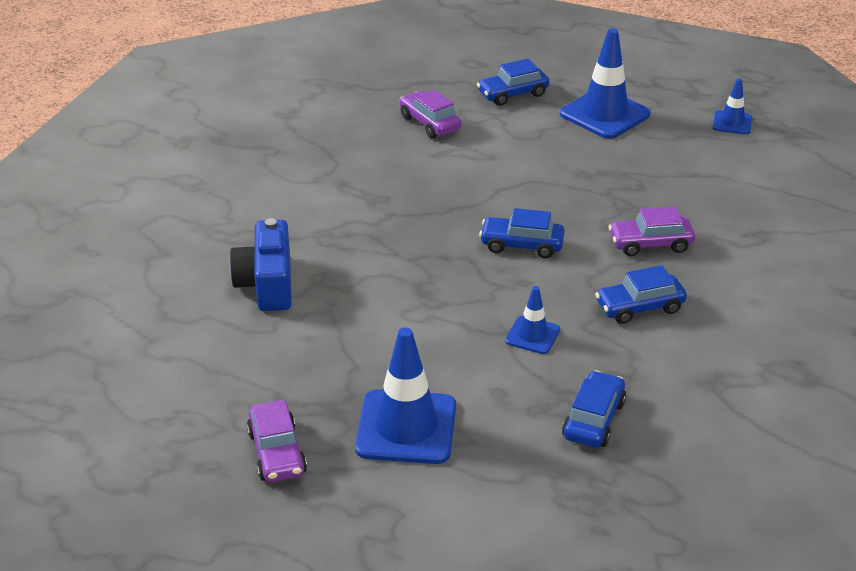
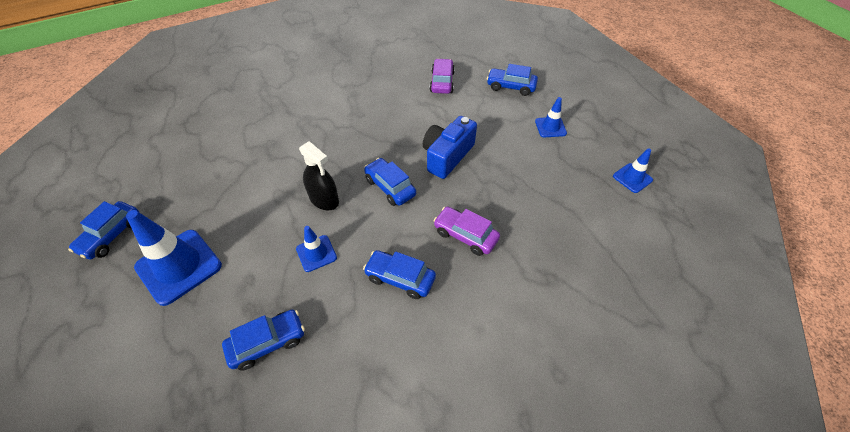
camera: 40 degrees right, 15 degrees up
(267, 284) = (244, 132): blue camera -> blue camera (447, 156)
(277, 453) = (111, 235): purple car -> blue car
(469, 291) = (324, 199): none -> black spray bottle
(604, 114) = (550, 127): blue traffic cone -> blue traffic cone, size x0.53

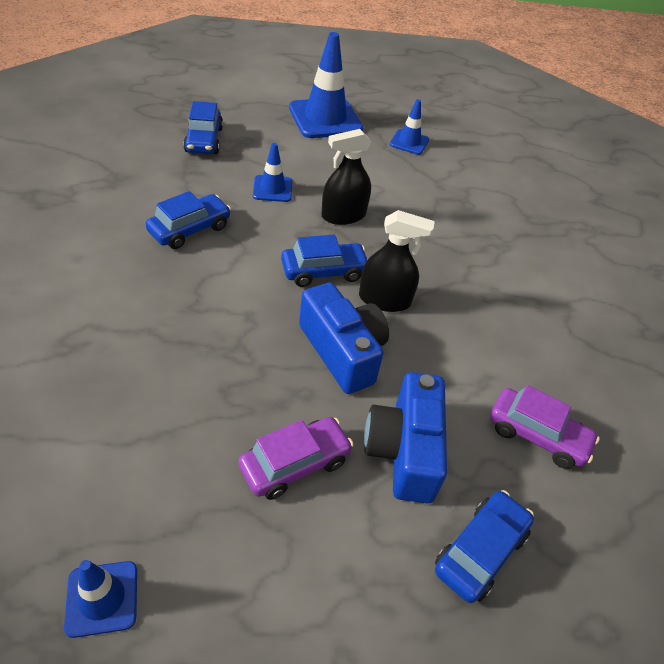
camera: 110 degrees right, 5 degrees down
(111, 235) = (388, 97): blue car -> none
(394, 153) = (384, 300): none -> black spray bottle
(465, 235) = (194, 303): purple car -> purple car (295, 464)
(486, 117) = (404, 450): none -> blue camera
(550, 127) = (321, 544): blue traffic cone -> blue traffic cone (409, 142)

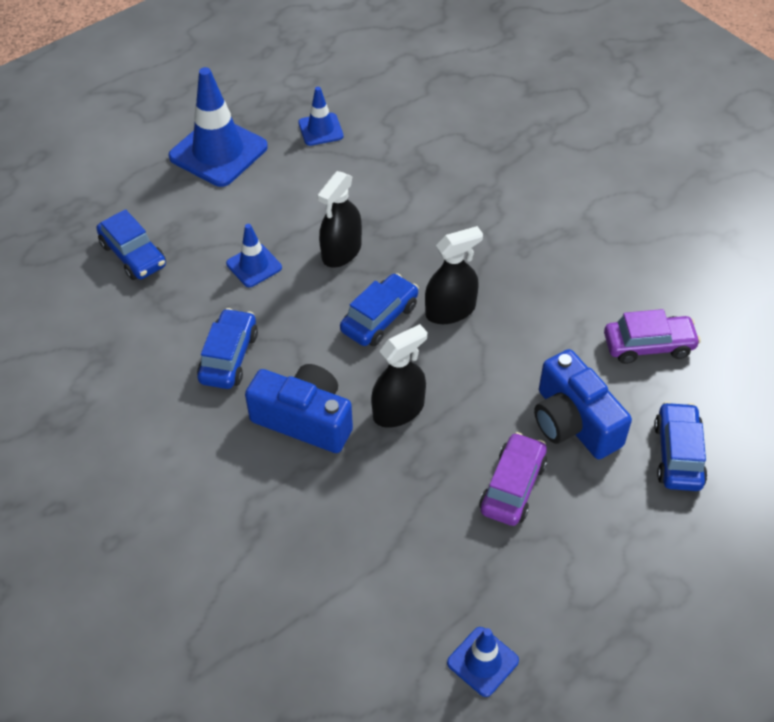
camera: 30 degrees left, 5 degrees up
(267, 340) = (398, 410): none -> black spray bottle
(342, 351) = (462, 378): blue camera -> blue camera (304, 419)

